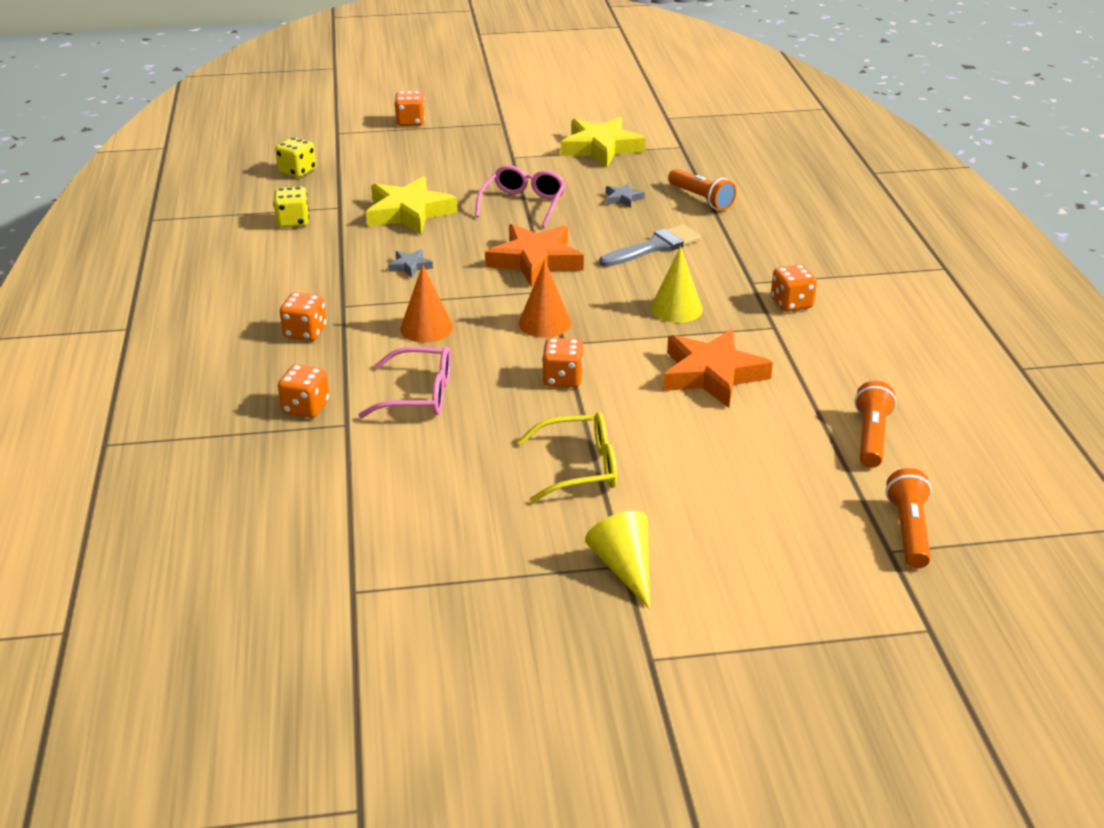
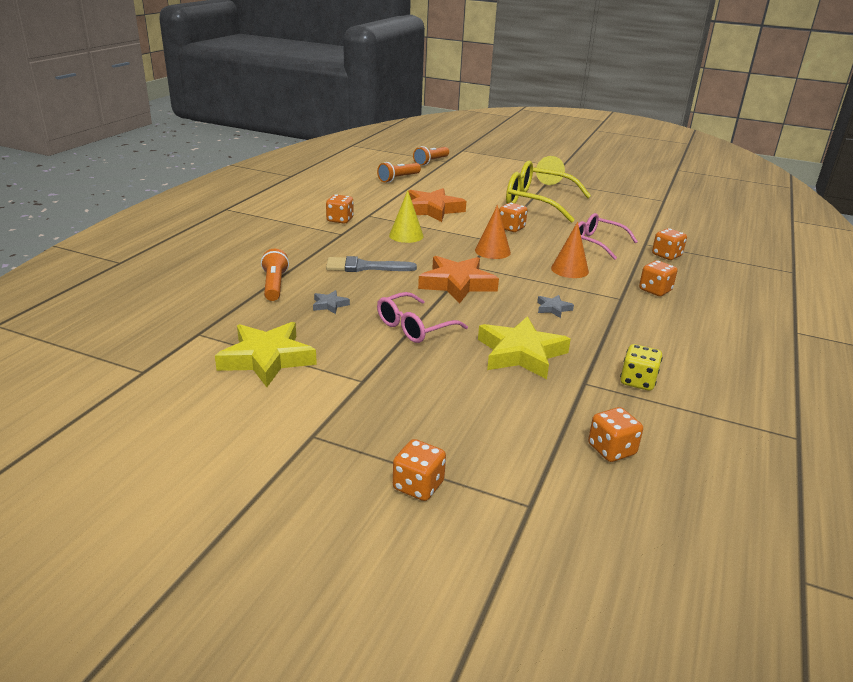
camera: 150 degrees left, 5 degrees down
(297, 171) = (611, 450): yellow dice -> orange dice
(579, 468) = (538, 202): yellow glasses -> yellow glasses, size x1.61

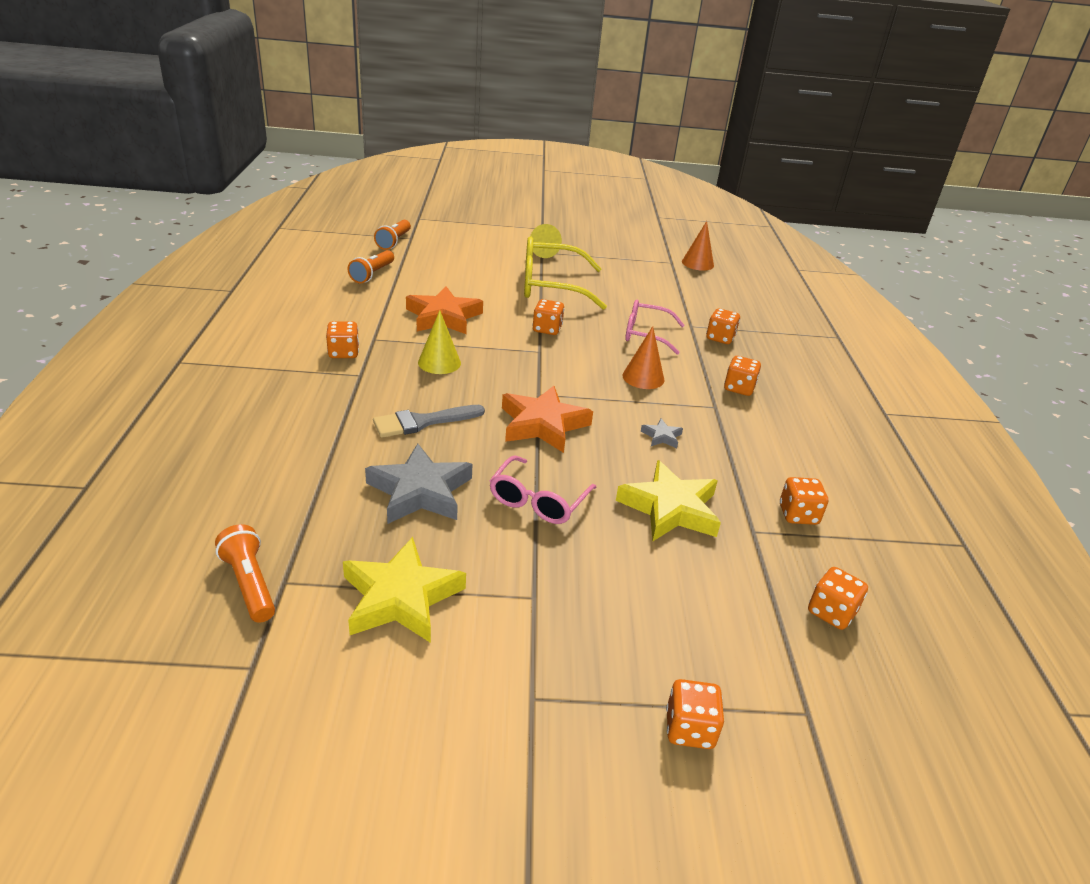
camera: 25 degrees left, 5 degrees up
(274, 285) = (331, 477): orange flashlight -> orange flashlight (249, 584)
(330, 305) = (420, 491): grey star -> grey star, size x2.23
(492, 251) = (549, 367): orange cone -> orange cone (697, 263)
(637, 381) = (798, 515): yellow dice -> orange dice

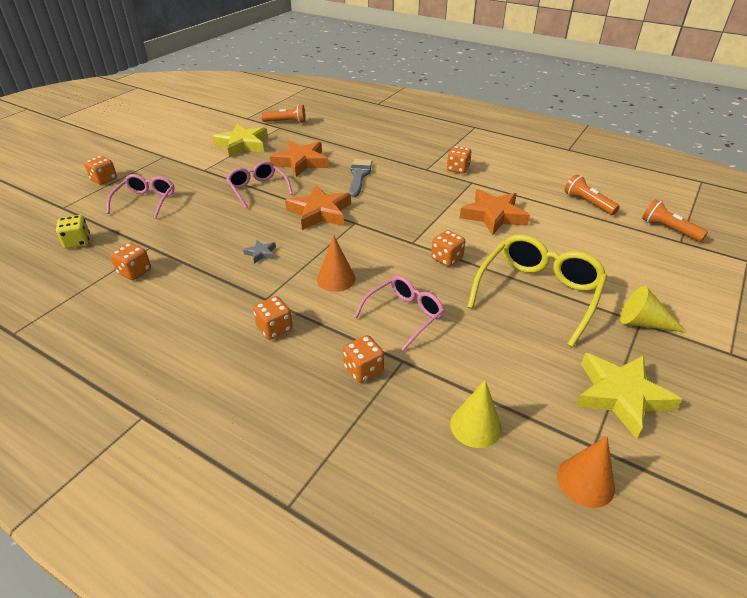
camera: 125 degrees right, 5 degrees up
(420, 491) = (301, 162): grey star -> orange star
(439, 362) = (423, 197): yellow cone -> yellow cone (475, 426)
(670, 508) = (202, 226): yellow star -> yellow star (620, 395)
(683, 608) = (146, 201): none -> pink glasses
(831, 612) = (77, 242): orange dice -> yellow dice

